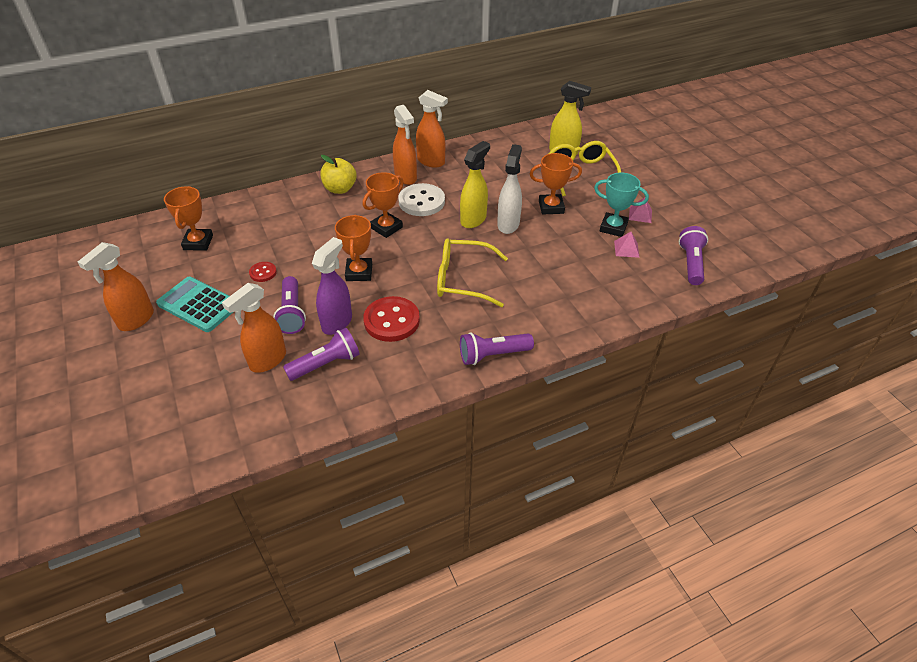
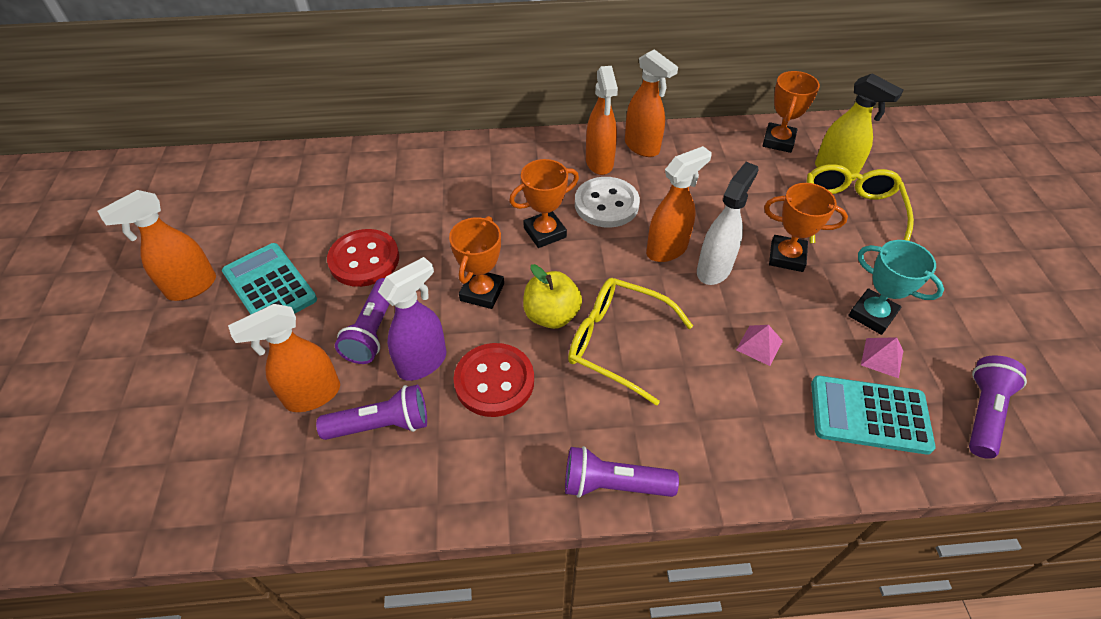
camera: 20 degrees right, 5 degrees up
(198, 242) = (309, 196): orange trophy -> orange trophy (778, 141)
(263, 273) = (364, 260): red button -> red button, size x1.97
(340, 189) = (508, 161): yellow apple -> yellow apple (551, 315)
(473, 219) = (667, 249): yellow spray bottle -> orange spray bottle
(629, 280) = (869, 415): none -> turquoise calculator
(640, 214) = (922, 303): pink pyramid -> pink pyramid (759, 345)

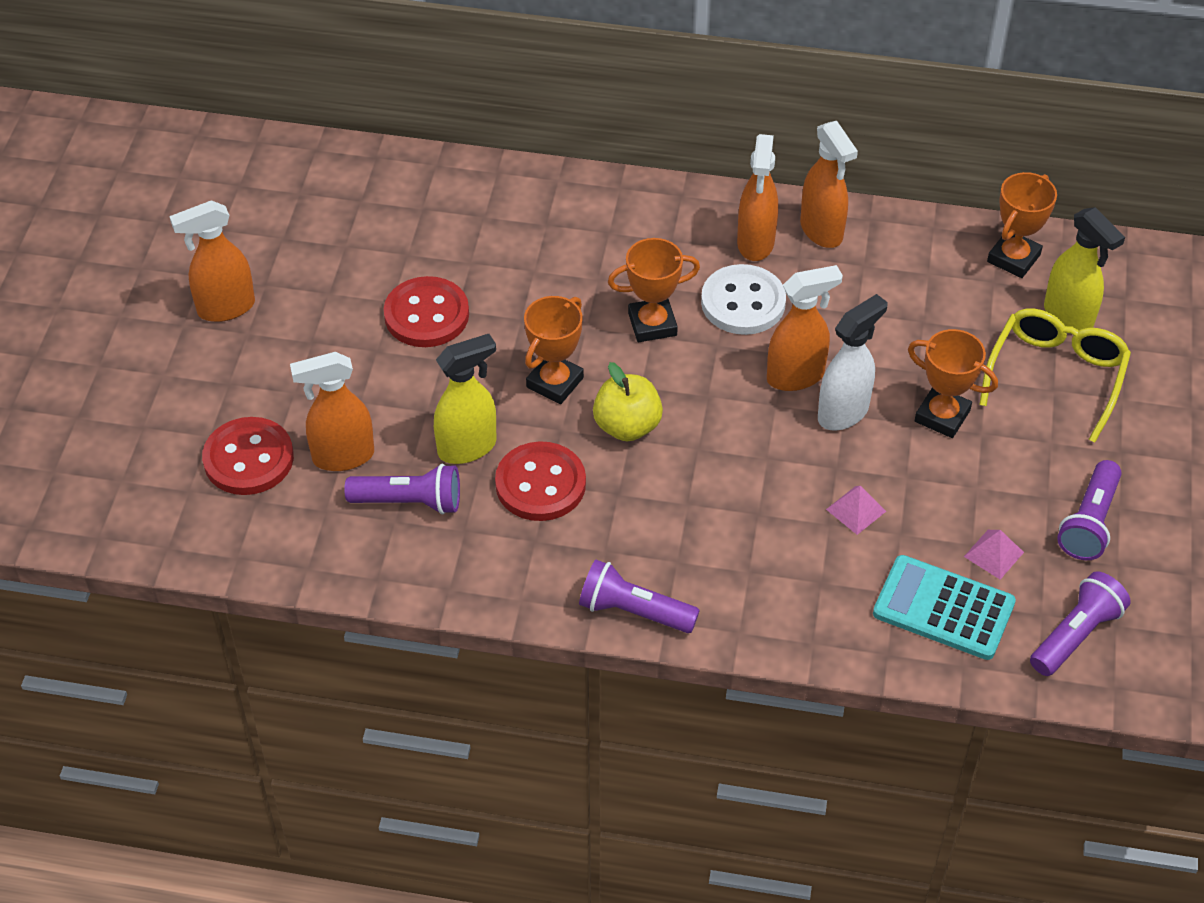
camera: 15 degrees right, 0 degrees up
(224, 417) = (248, 459): none -> red button
(270, 286) = (313, 324): turquoise calculator -> none
(372, 331) = (420, 401): purple flashlight -> purple flashlight (1089, 522)
(423, 362) = (468, 447): purple spray bottle -> yellow spray bottle
(617, 342) = (691, 472): yellow glasses -> none
(872, 315) = (1010, 505): turquoise trophy -> none

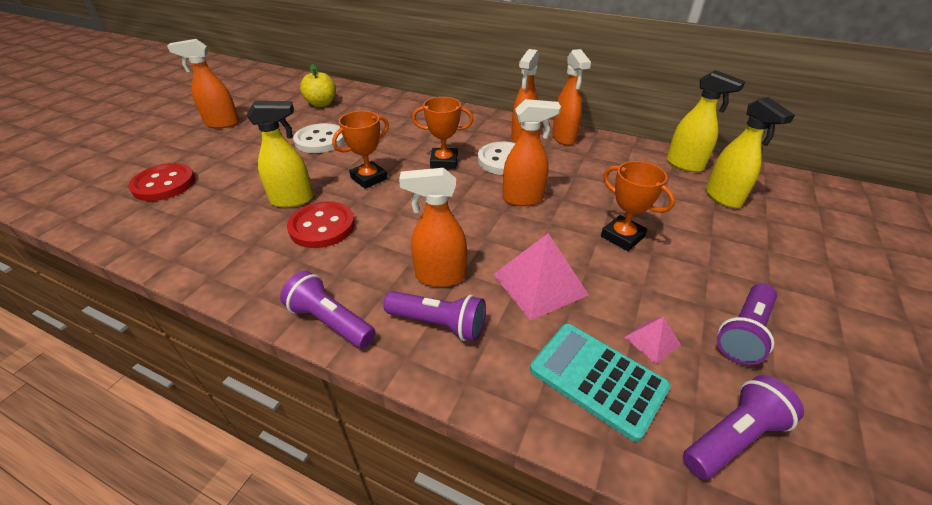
camera: 15 degrees right, 10 degrees down
(342, 456) = (216, 192): orange spray bottle -> orange spray bottle (439, 276)
(410, 502) = (233, 221): purple flashlight -> purple flashlight (439, 324)
(426, 315) = (320, 140): red button -> white button
(627, 426) = (399, 206): yellow apple -> yellow apple (321, 104)
(843, 412) = (549, 223): white spray bottle -> none
(855, 510) = (539, 284): pink pyramid -> pink pyramid, size x1.99
(1013, 258) = (685, 165): orange trophy -> yellow spray bottle
(1055, 376) = (713, 227): yellow glasses -> none

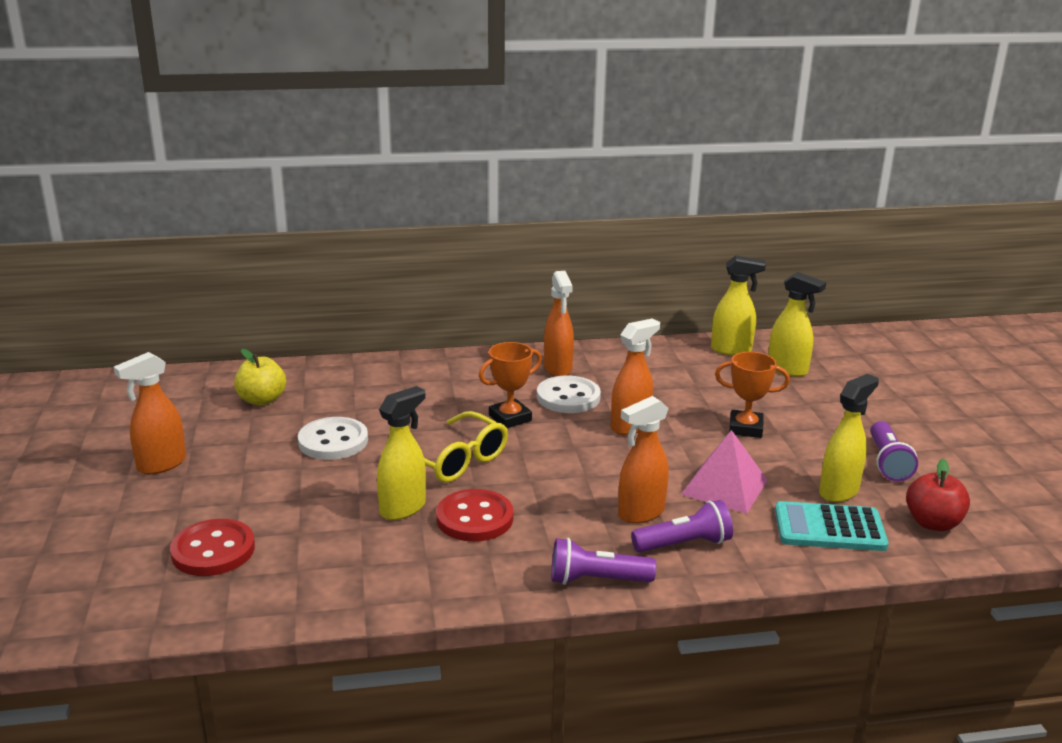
camera: 35 degrees left, 15 degrees down
(369, 178) = (454, 460): orange trophy -> yellow glasses
(564, 138) = (599, 357): orange spray bottle -> none
(652, 341) = (839, 491): pink pyramid -> yellow spray bottle
(733, 437) = (932, 523): purple flashlight -> red apple

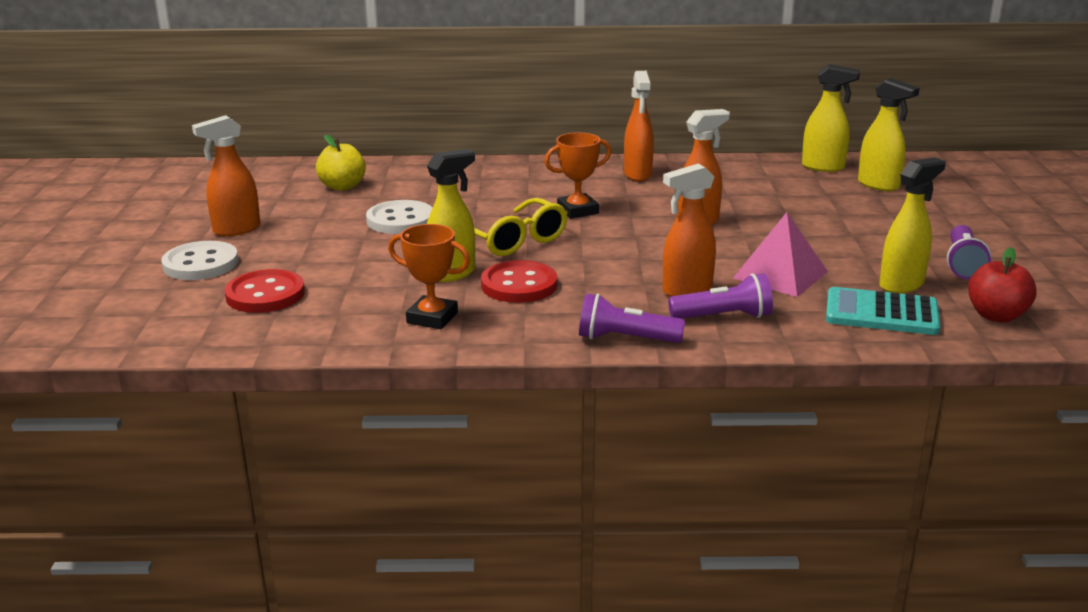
camera: 10 degrees right, 0 degrees up
(568, 397) = (641, 197): white button -> white button (200, 264)
(745, 428) = (818, 230): orange trophy -> orange trophy (432, 318)

